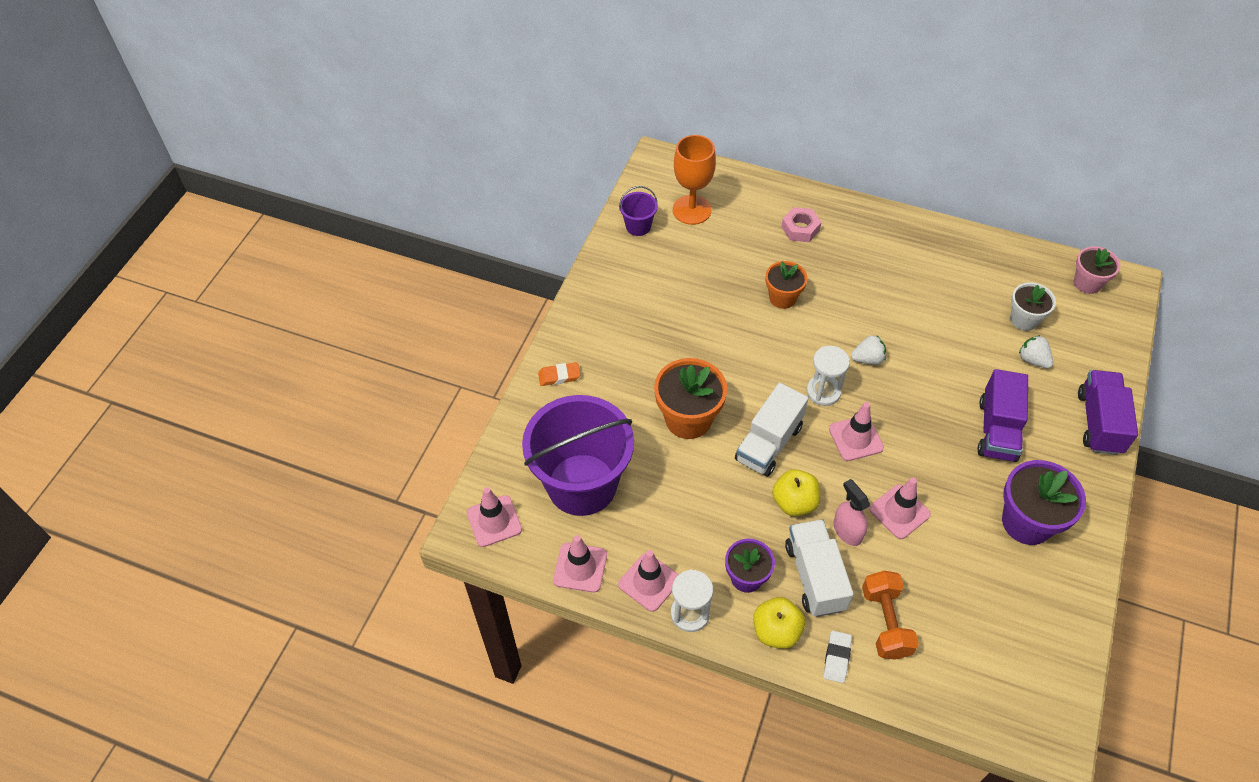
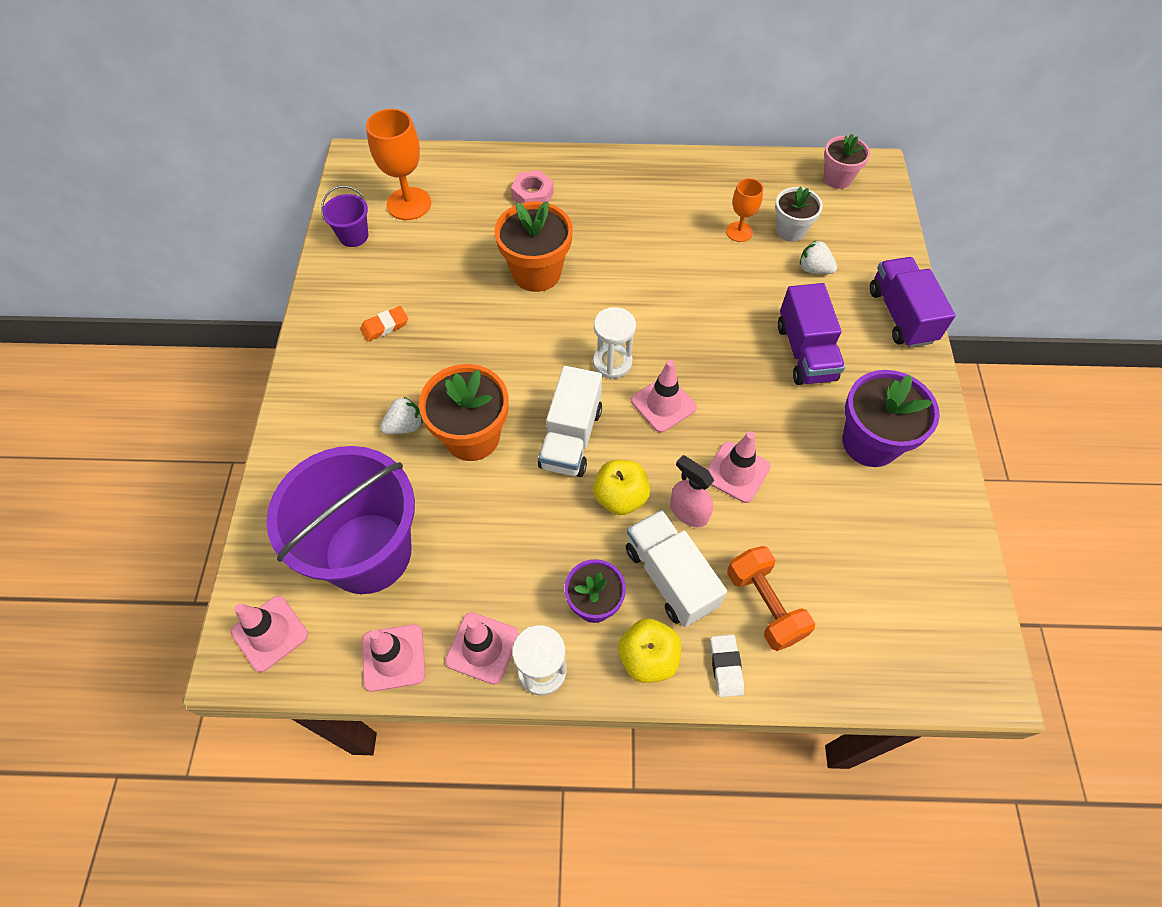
camera: 20 degrees left, 5 degrees up
(559, 376) = (306, 430): orange eraser -> orange eraser (385, 326)
(782, 298) = (536, 273): orange flower pot -> orange flower pot, size x1.59
(867, 359) = (647, 314): white strawberry -> white strawberry (405, 426)
(975, 308) = (739, 232): none -> orange goblet

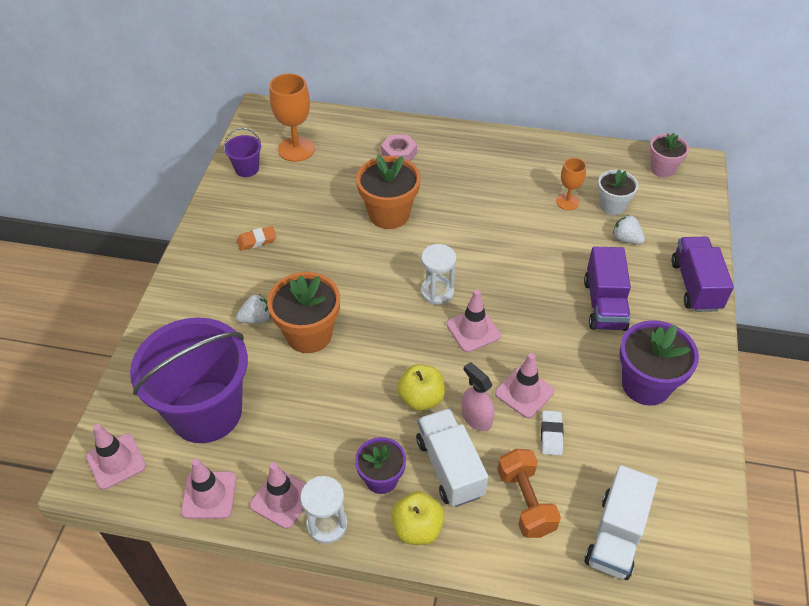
camera: 10 degrees right, 10 degrees down
(571, 438) = (390, 346): white truck -> white truck (616, 535)
(726, 666) = (482, 546): white eraser -> white eraser (551, 434)

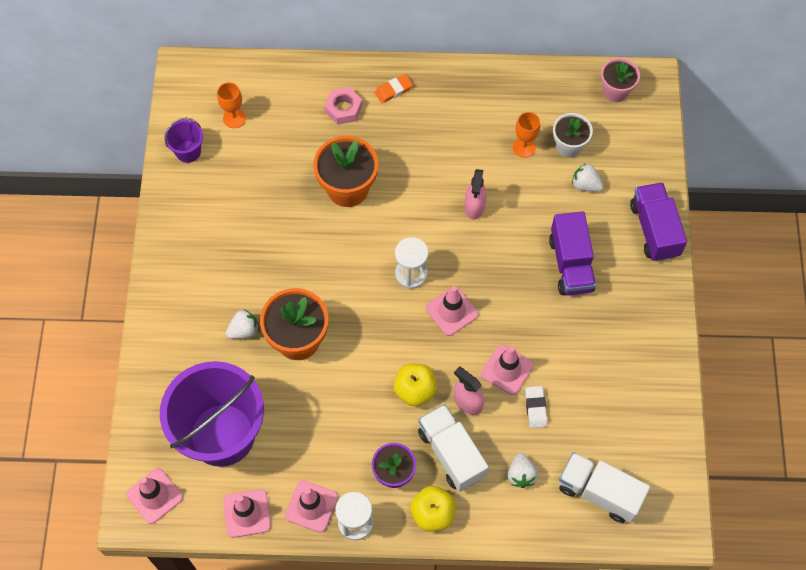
camera: 10 degrees left, 15 degrees up
(257, 240) = (221, 240): orange eraser -> orange eraser (393, 90)
(296, 149) = (234, 118): orange goblet -> orange goblet, size x0.59
(511, 243) = (474, 206): none -> pink spray bottle
(525, 502) = (521, 475): orange dumbbell -> white strawberry
(616, 535) = (599, 492): white truck -> white truck turned 105 degrees clockwise
(646, 385) = (615, 344): purple flower pot -> none

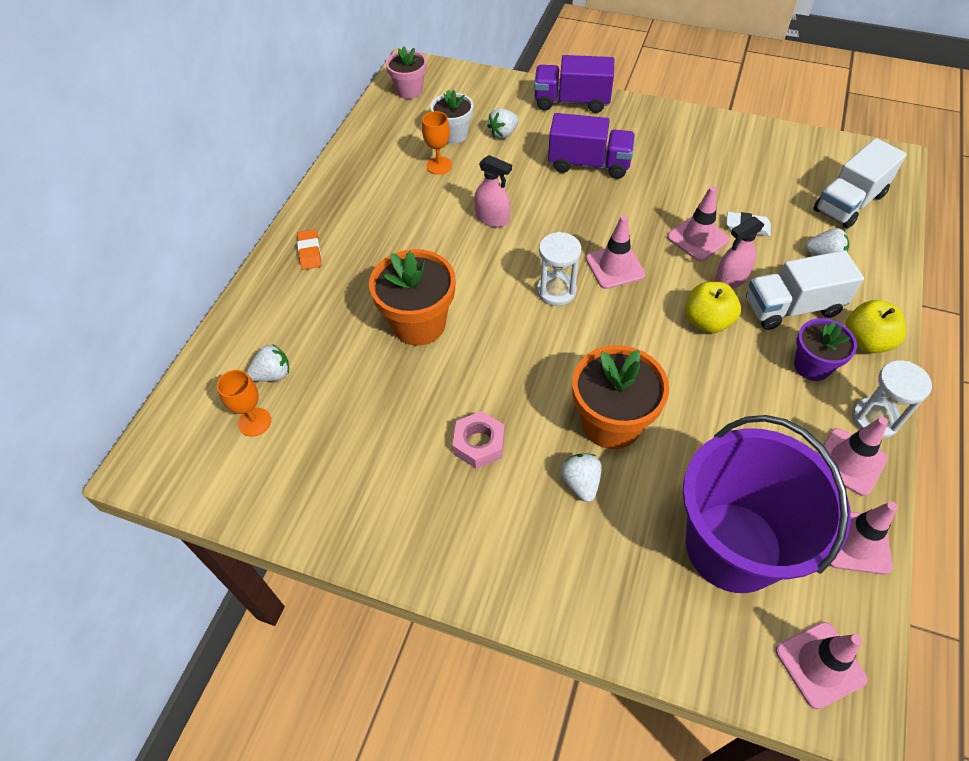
camera: 70 degrees left, 10 degrees down
(188, 151) = (275, 491): purple bucket -> none
(274, 113) = (273, 374): none -> white strawberry
(343, 109) = (307, 303): pink nut -> pink nut (479, 444)

